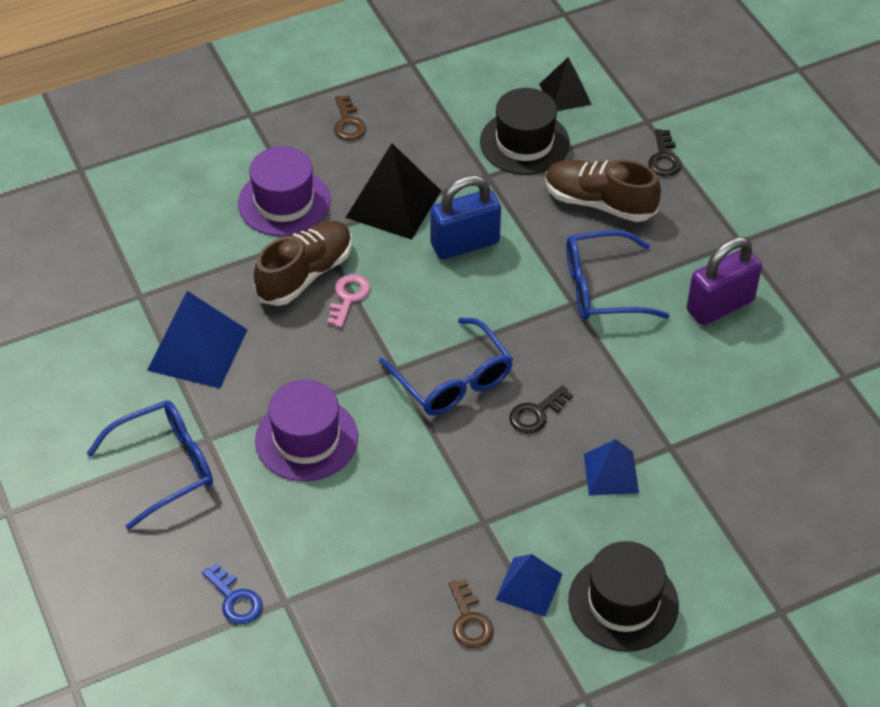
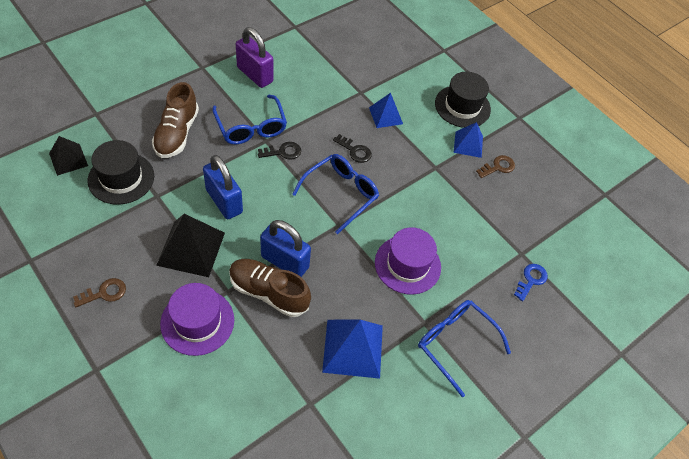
camera: 110 degrees left, 5 degrees up
(348, 297) = (285, 262): pink key -> blue padlock
(664, 158) = (132, 103): black key -> black key (283, 152)

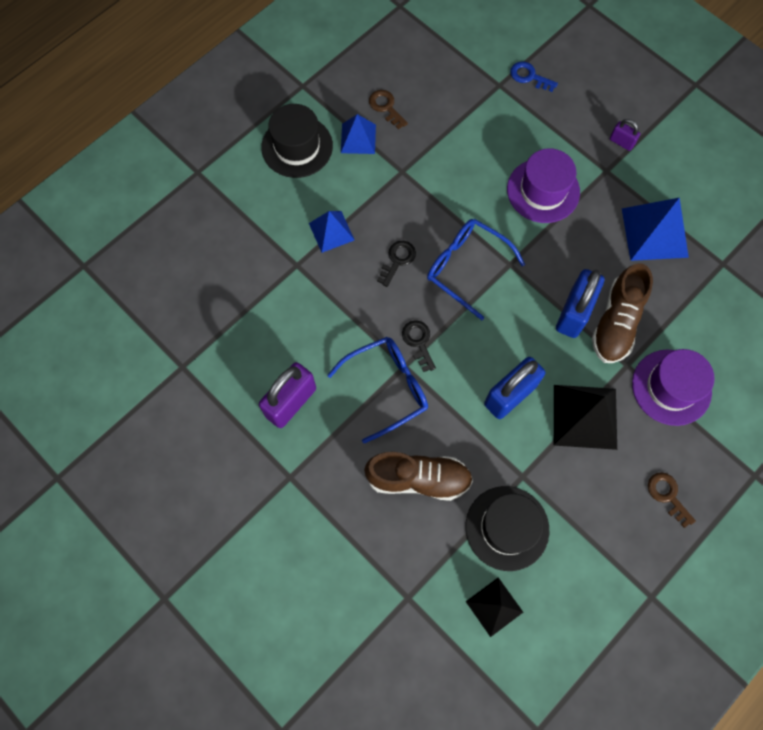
camera: 90 degrees left, 15 degrees up
(455, 343) = (621, 142): blue glasses -> purple padlock

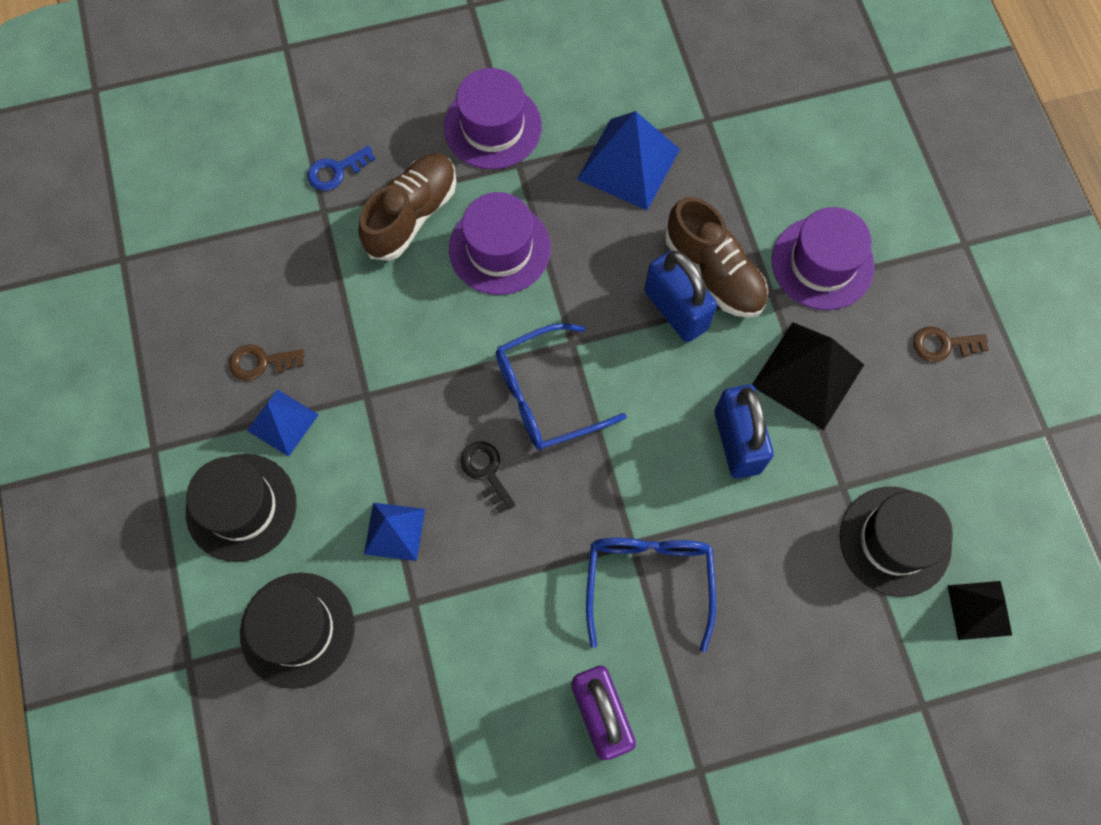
camera: 60 degrees left, 0 degrees up
(246, 214) = (297, 629): none -> black hat
(418, 342) = (610, 509): black key -> none
(418, 478) = (784, 609): brown shoe -> brown shoe (411, 215)
(621, 142) = (492, 126): purple padlock -> purple hat

